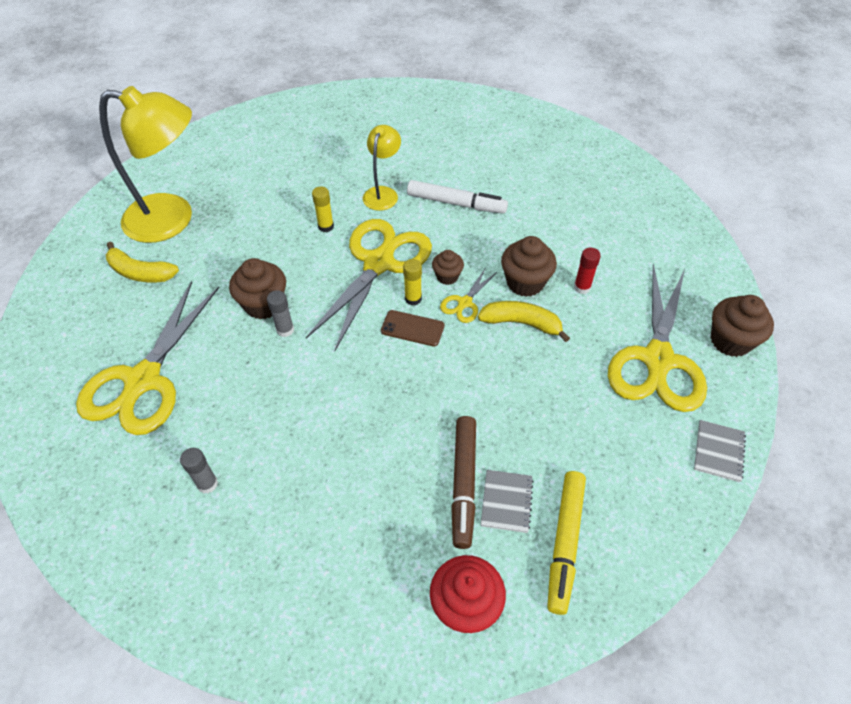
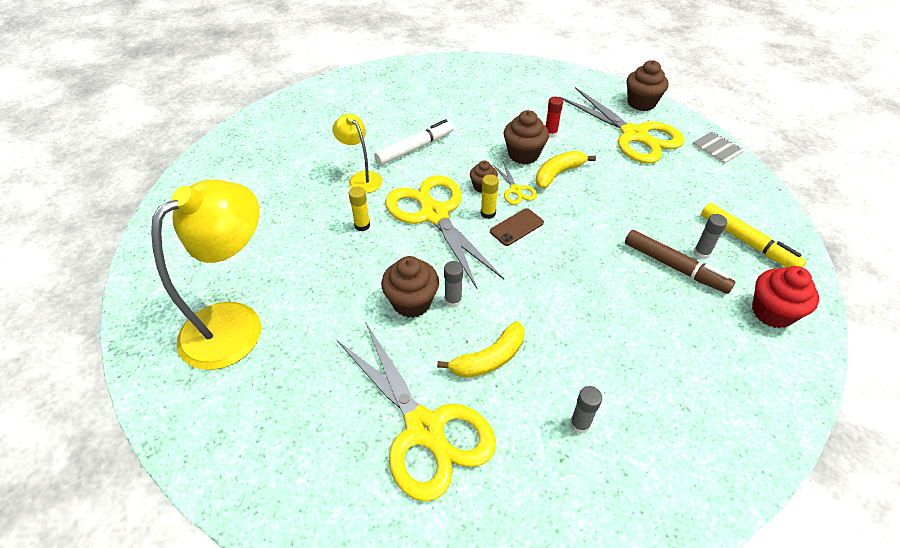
camera: 55 degrees left, 5 degrees down
(140, 272) = (281, 378): yellow banana -> yellow banana (489, 359)
(506, 502) = (701, 253): grey notebook -> grey glue stick

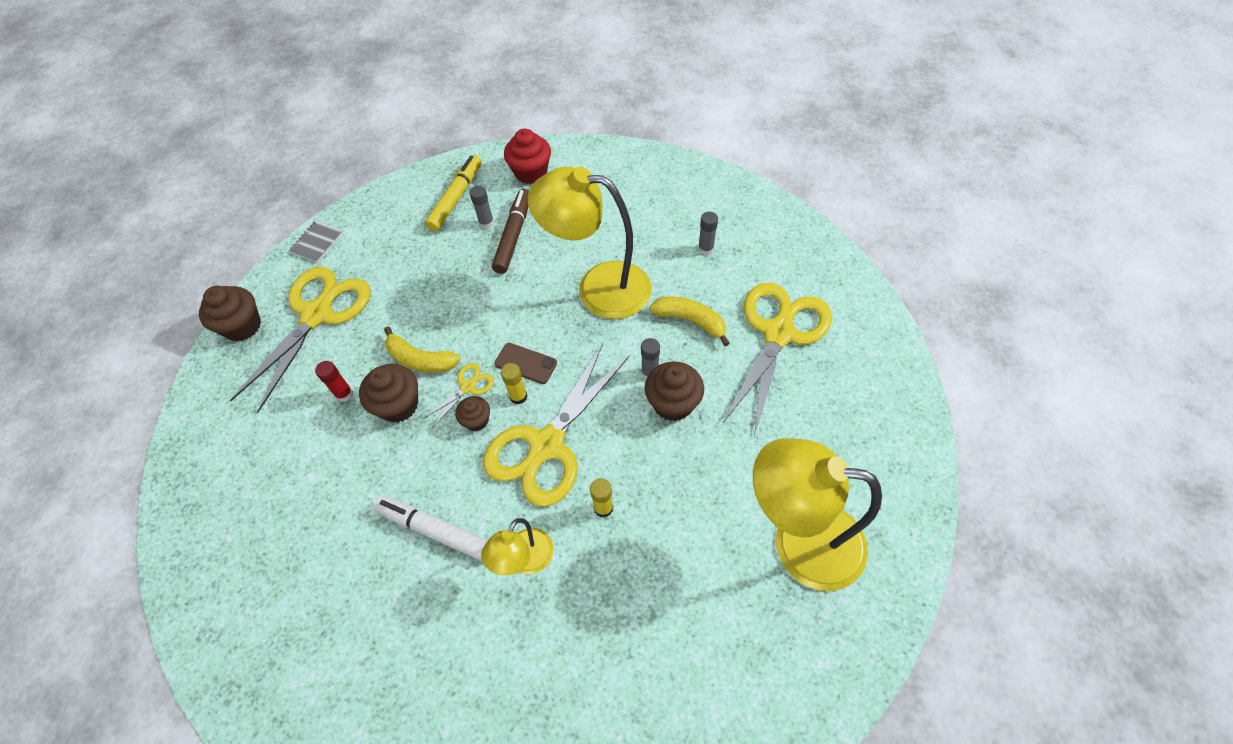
camera: 115 degrees left, 10 degrees up
(573, 304) = (598, 288): none -> yellow lamp

